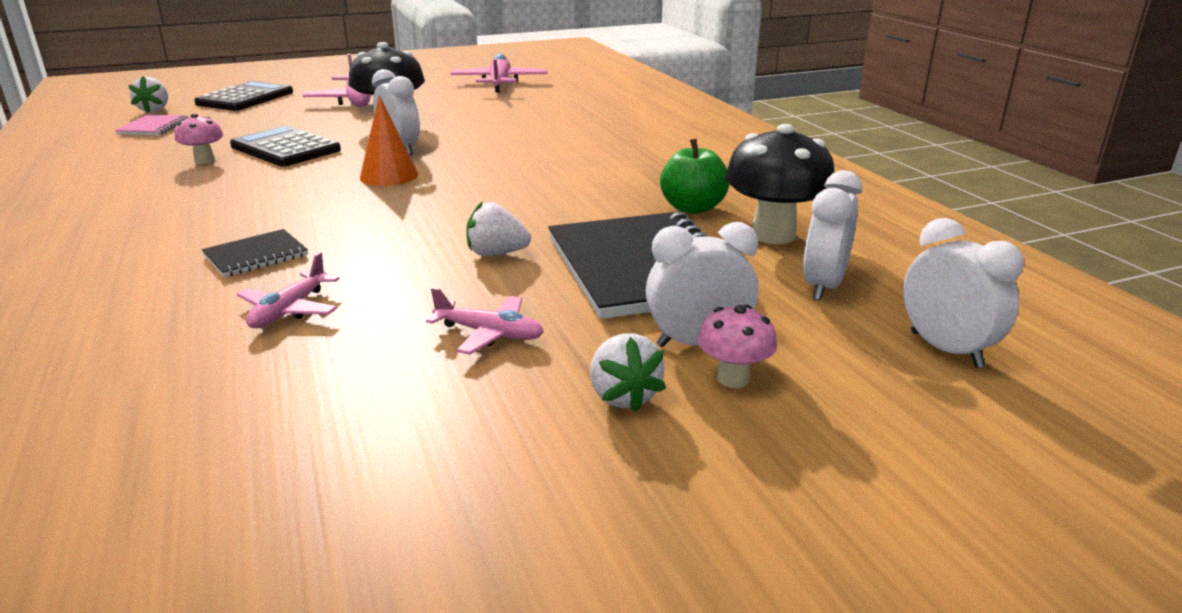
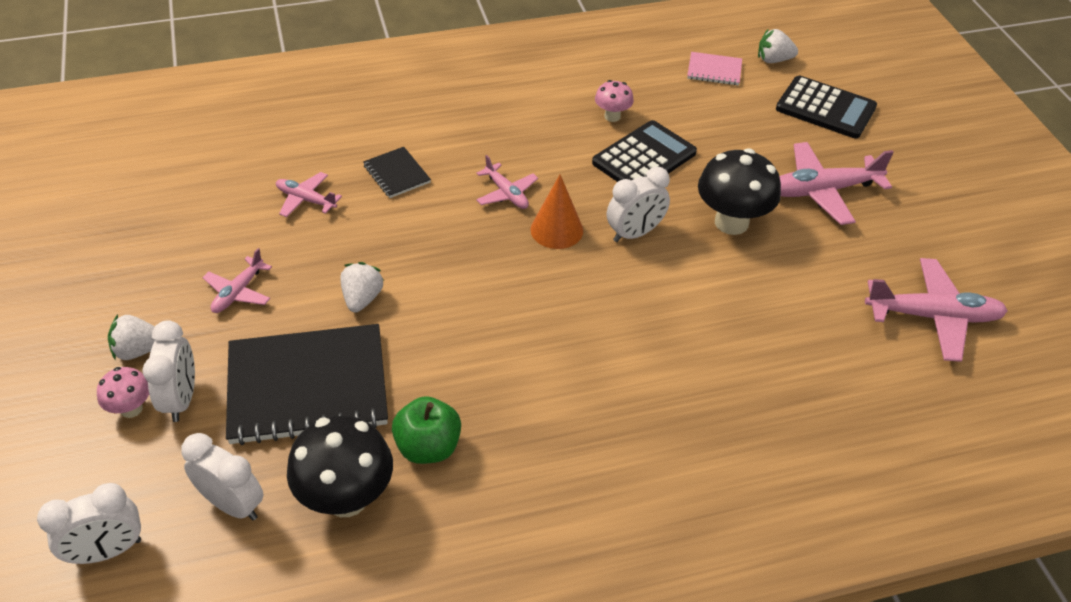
camera: 95 degrees right, 20 degrees up
(321, 198) = (506, 193): none -> pink plane

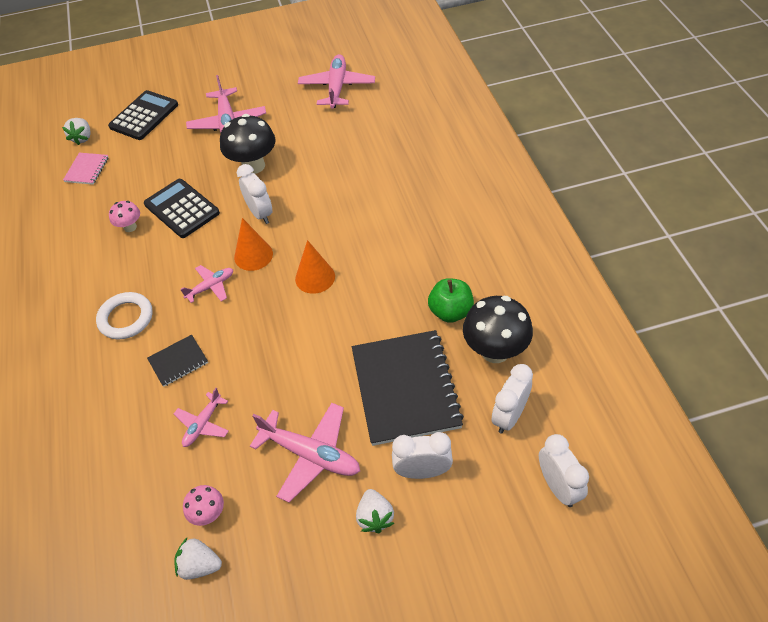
camera: 85 degrees left, 5 degrees up
(131, 409) = (434, 506): pink mushroom -> pink mushroom (208, 514)
(238, 292) = (311, 455): pink plane -> pink plane, size x1.76
(362, 299) = (319, 366): white strawberry -> white strawberry (200, 565)
(467, 127) = (126, 318): none -> white ring
(511, 293) = (315, 277): none -> orange cone

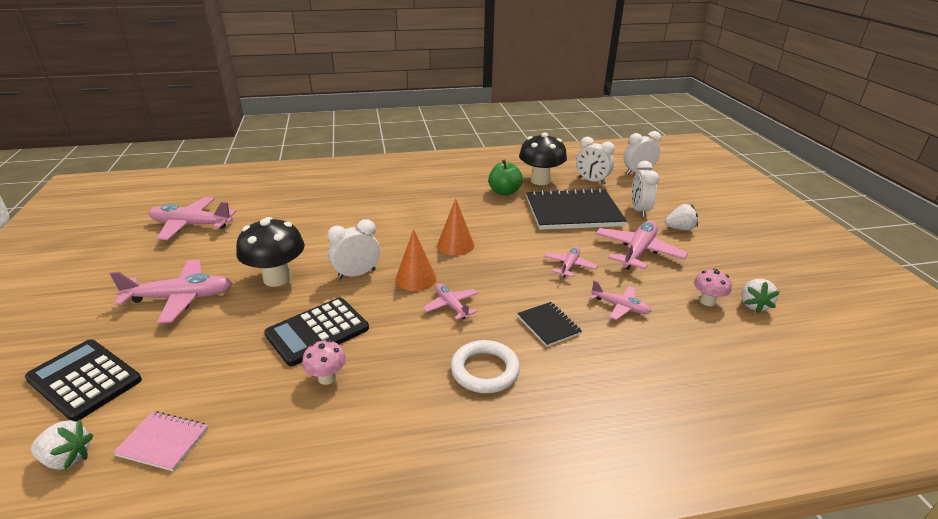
camera: 90 degrees left, 20 degrees down
(278, 381) = (569, 266): none -> pink plane

